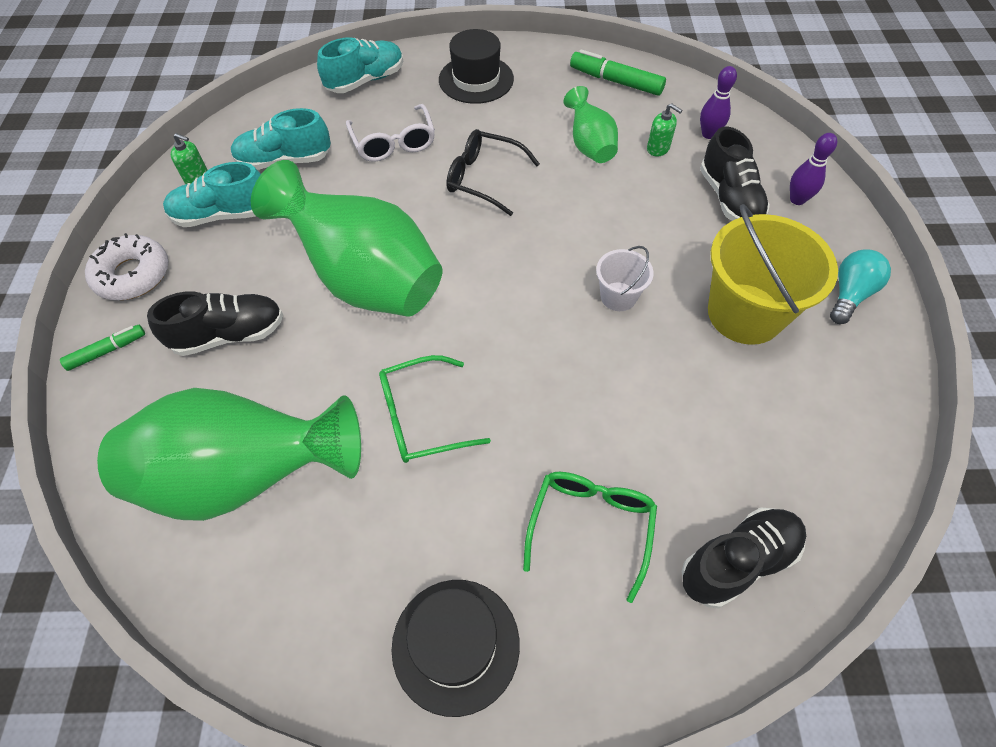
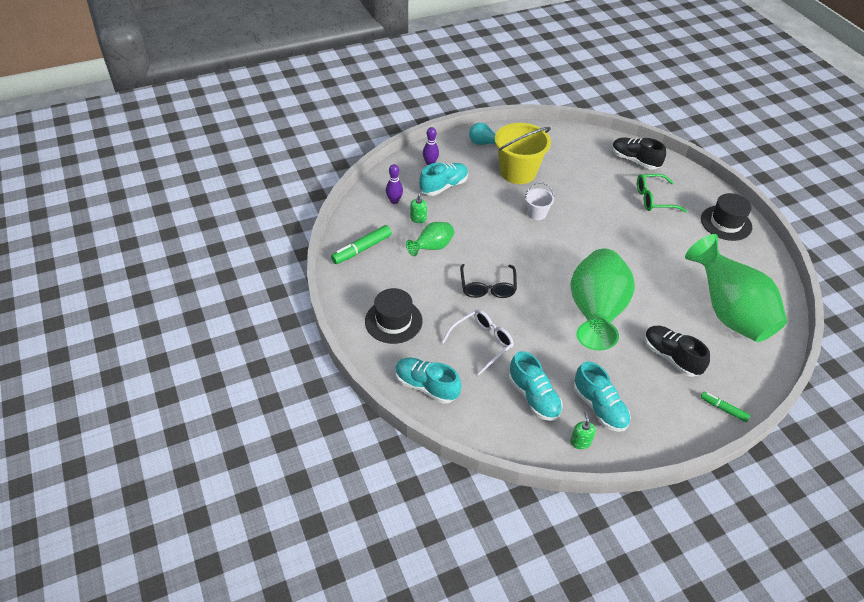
camera: 115 degrees left, 10 degrees down
(133, 275) = (673, 429): white donut -> none
(422, 417) = (651, 262): green glasses -> none
(616, 81) = (362, 249): green marker -> green marker turned 45 degrees clockwise
(729, 198) = (443, 186): black shoe -> turquoise shoe

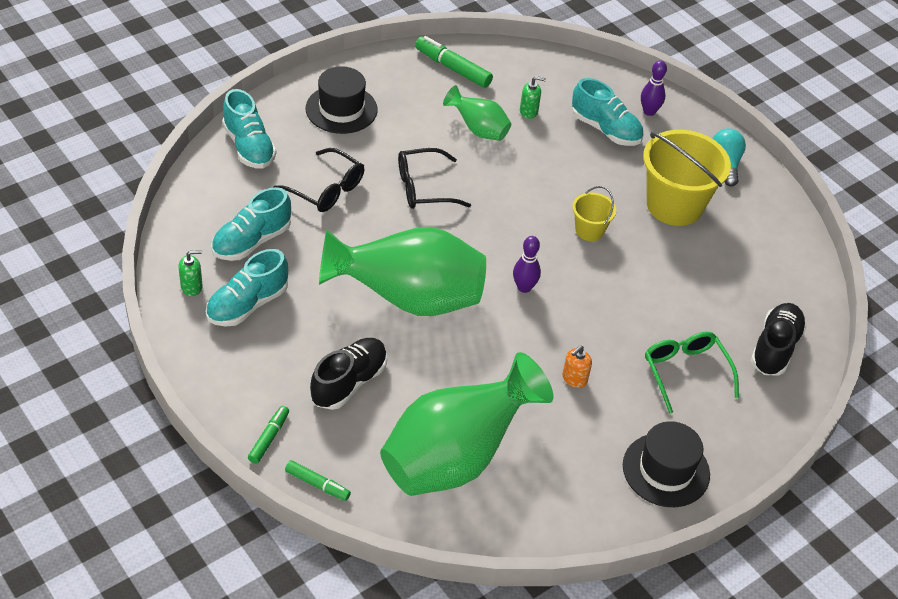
camera: 75 degrees right, 0 degrees up
(394, 201) = (554, 85): purple bowling pin -> purple bowling pin (524, 287)
(426, 386) = (249, 147): turquoise shoe -> turquoise shoe turned 135 degrees clockwise
(482, 343) = (326, 189): white glasses -> black glasses
(536, 213) = (589, 230): white bucket -> yellow bucket
(661, 246) = (574, 379): none -> orange soap dispenser
(759, 387) = (317, 484): none -> green marker

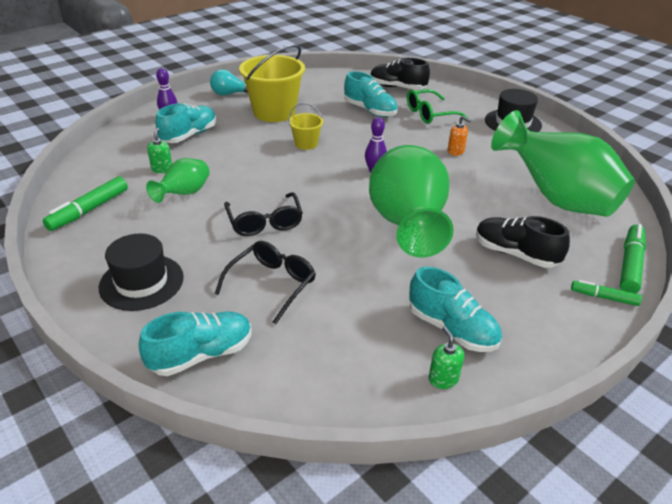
camera: 90 degrees left, 10 degrees down
(251, 241) = (360, 335): turquoise shoe -> turquoise shoe (370, 110)
(317, 484) = (630, 265): green marker -> green marker, size x1.64

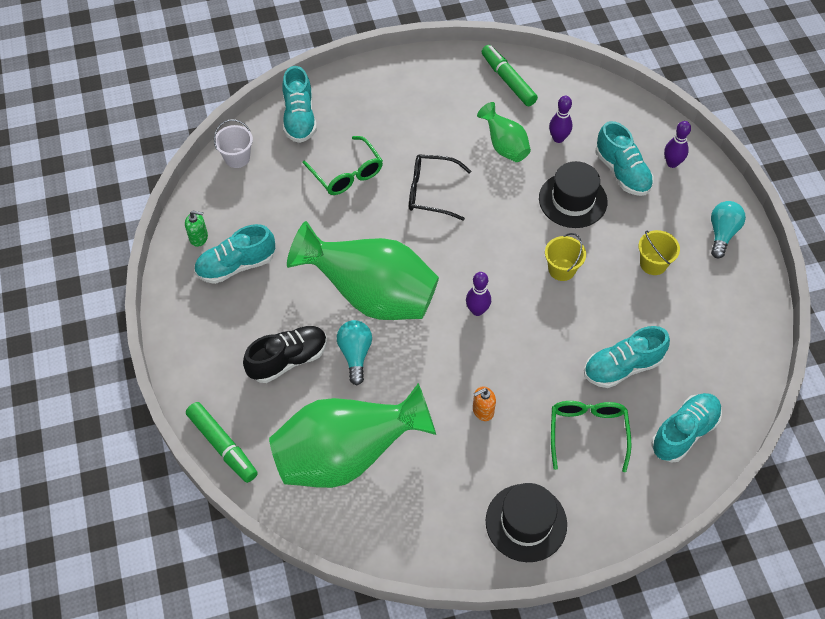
camera: 115 degrees right, 20 degrees up
(141, 282) = (392, 100): black hat -> black hat (572, 200)
(162, 169) = (558, 138): green soap dispenser -> purple bowling pin
(271, 285) = (346, 173): black glasses -> green glasses
(274, 112) = (653, 263): yellow bucket -> yellow bucket, size x0.50
(298, 393) = (237, 158): none -> white bucket
(397, 87) = (684, 433): black shoe -> turquoise shoe
(471, 218) = (355, 354): none -> turquoise light bulb
(604, 297) = (202, 392): green marker -> none

